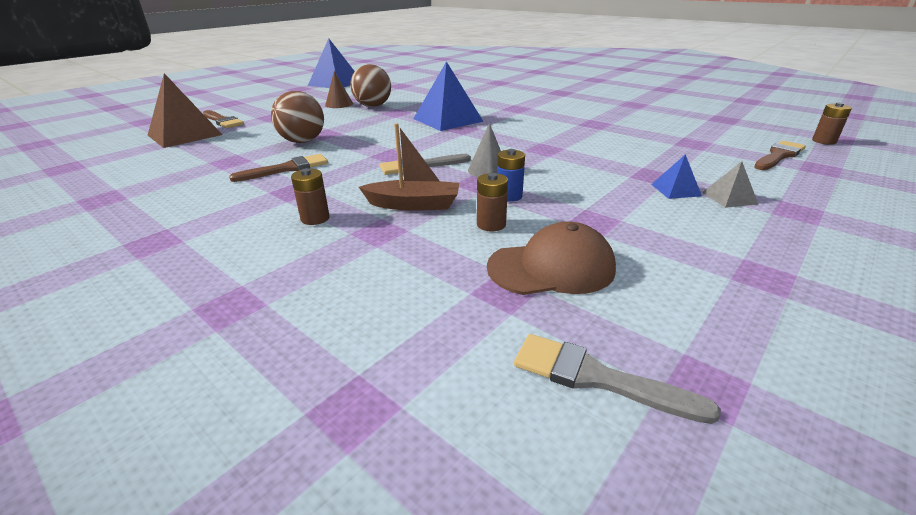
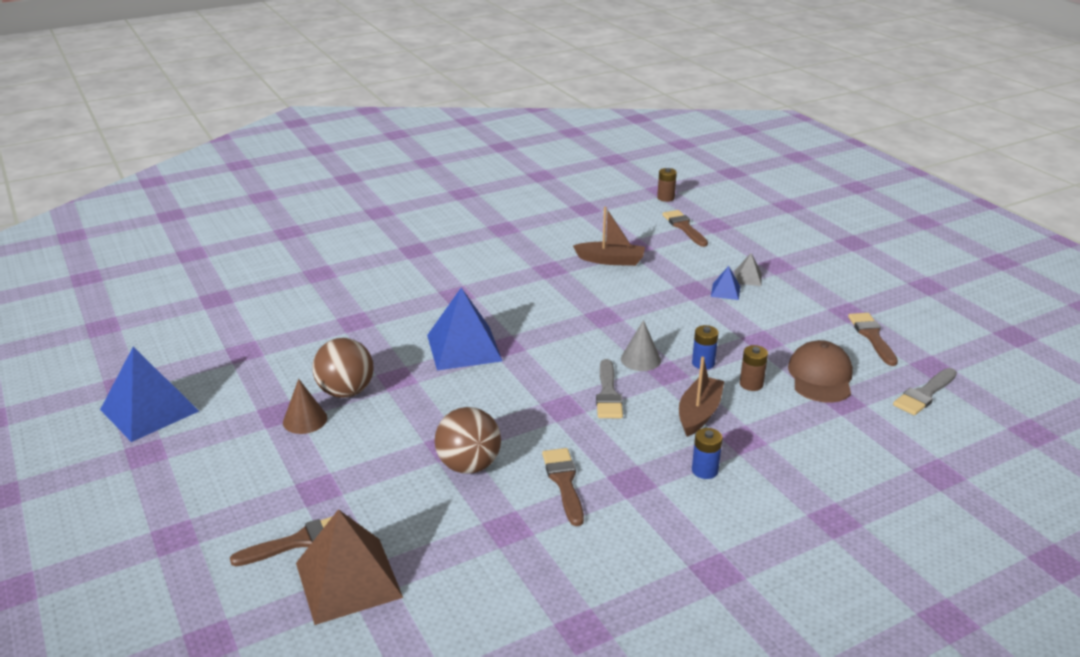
camera: 70 degrees left, 0 degrees up
(315, 218) = (704, 470): brown battery -> blue battery
(647, 138) = (611, 260): none -> brown boat
(719, 304) = (872, 337): none -> brown brush

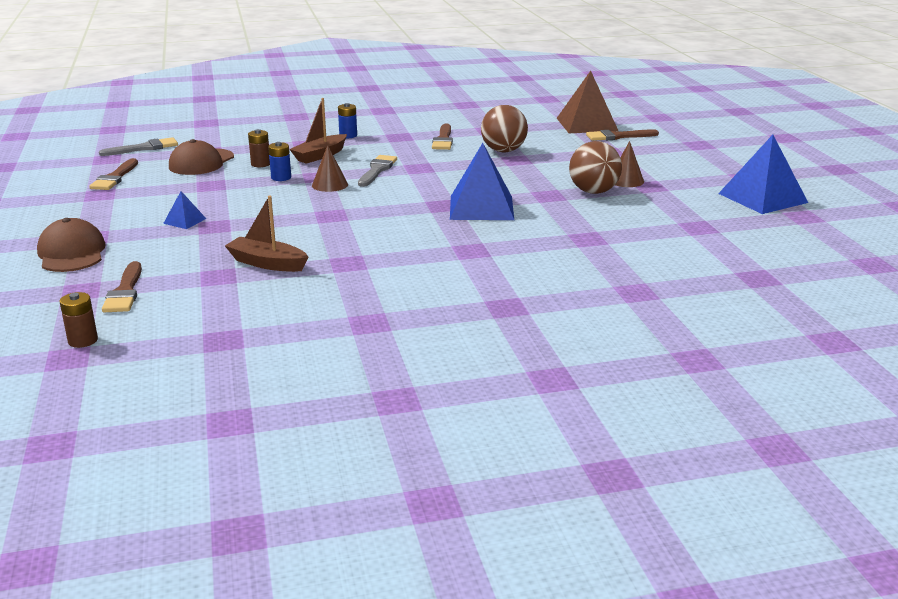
camera: 165 degrees left, 5 degrees down
(640, 359) = (330, 185): grey cone -> brown cone
(747, 278) = (143, 229): grey pyramid -> none
(767, 249) = (72, 253): none -> brown cap

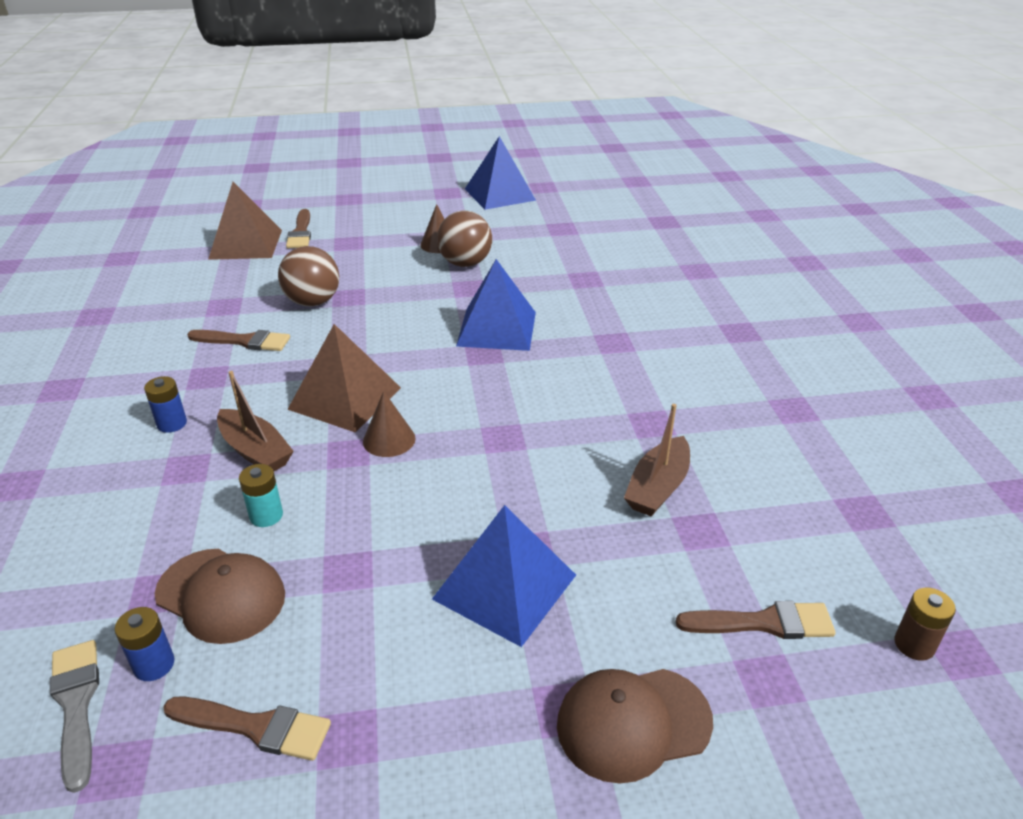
camera: 85 degrees left, 10 degrees up
(185, 221) = (505, 586): blue pyramid -> blue pyramid, size x2.16
(260, 164) = (266, 516): brown battery -> turquoise battery
(281, 177) = (341, 489): blue battery -> blue battery (154, 665)
(377, 170) = (345, 398): grey brush -> brown pyramid

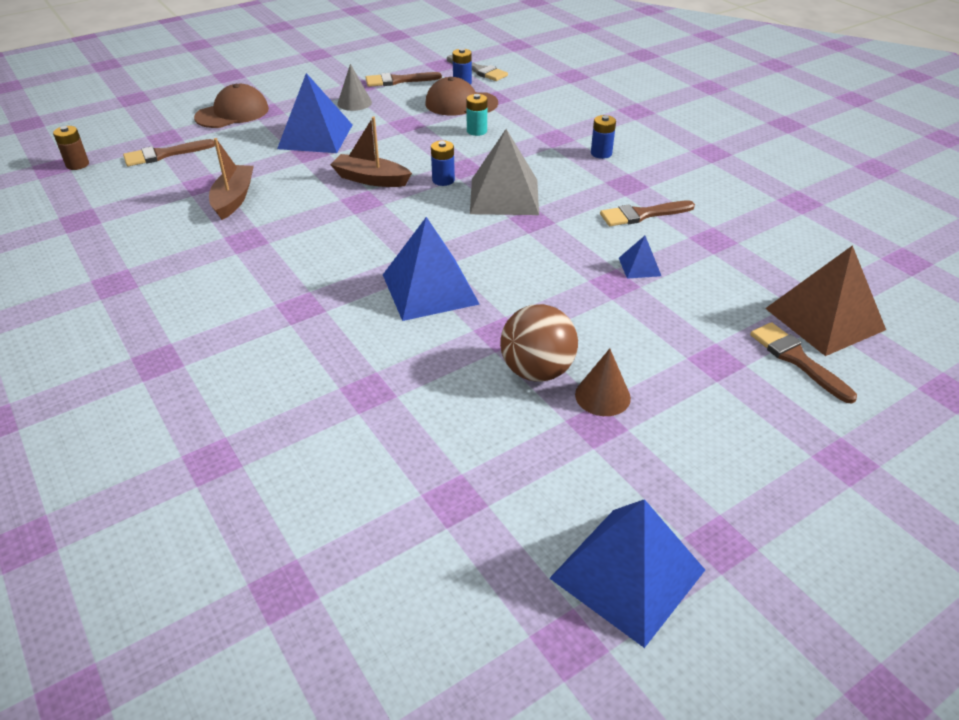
camera: 155 degrees right, 5 degrees up
(255, 451) = (525, 154): brown boat -> brown boat (371, 179)
(313, 302) = (639, 266): brown ball -> blue pyramid
(345, 398) = (504, 196): brown pyramid -> grey pyramid
(389, 440) = (443, 180): brown cone -> blue battery
(390, 670) = (354, 103): none -> grey cone

